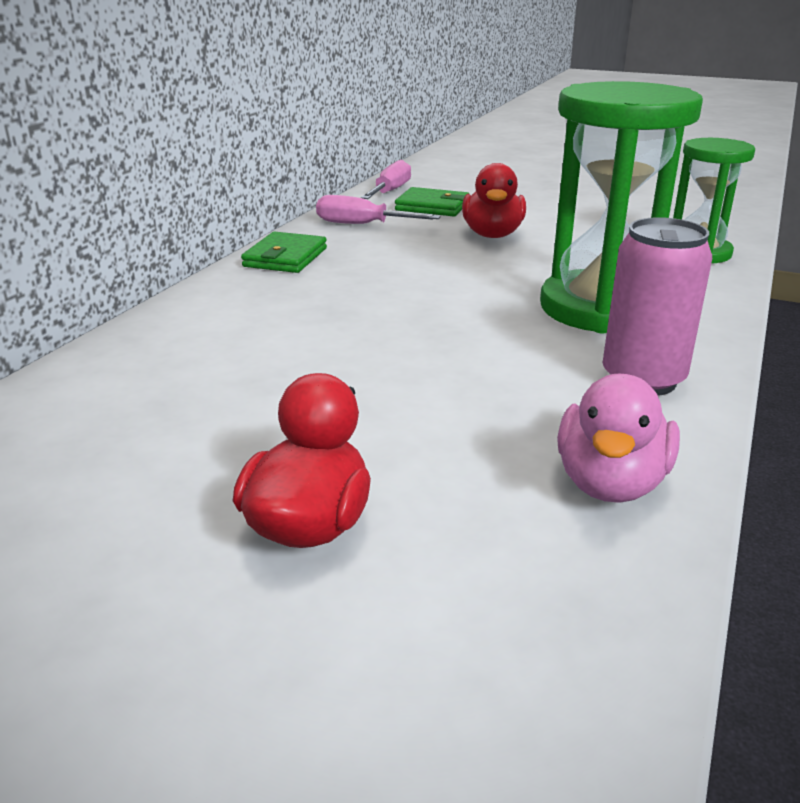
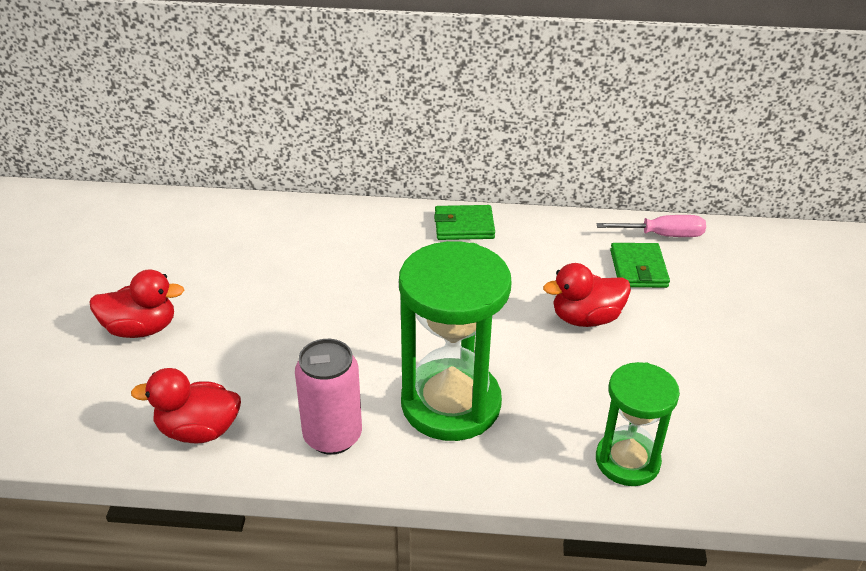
camera: 70 degrees right, 10 degrees up
(362, 224) = (560, 242): pink screwdriver -> none
(610, 483) = (198, 430): pink duck -> red duck

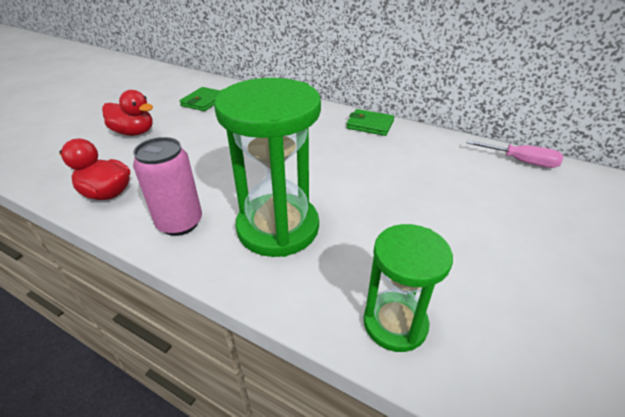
camera: 25 degrees right, 0 degrees up
(585, 318) = (424, 200): red duck -> none
(638, 269) = (488, 178): green wallet -> green wallet (203, 101)

